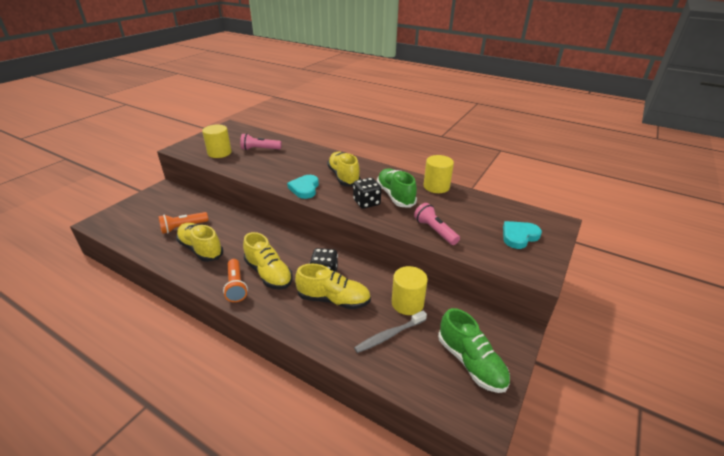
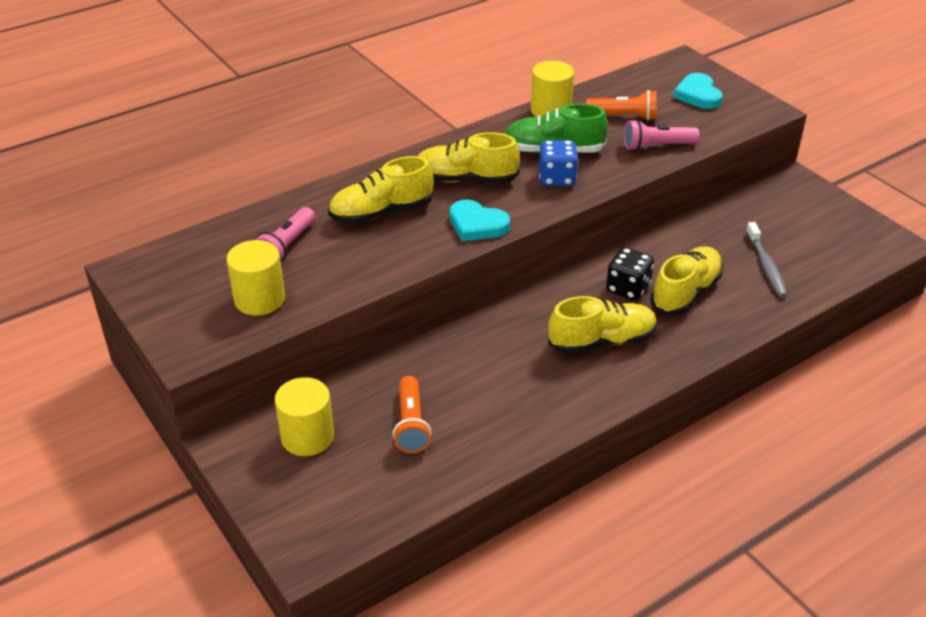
camera: 65 degrees left, 5 degrees up
(201, 249) = (495, 408): yellow shoe -> yellow shoe (381, 212)
(236, 286) = (614, 379): orange flashlight -> orange flashlight (624, 116)
(366, 202) = (557, 178): black dice -> blue dice
(407, 303) = (718, 236): yellow cylinder -> yellow cylinder (307, 437)
(471, 362) = (824, 223): green shoe -> none

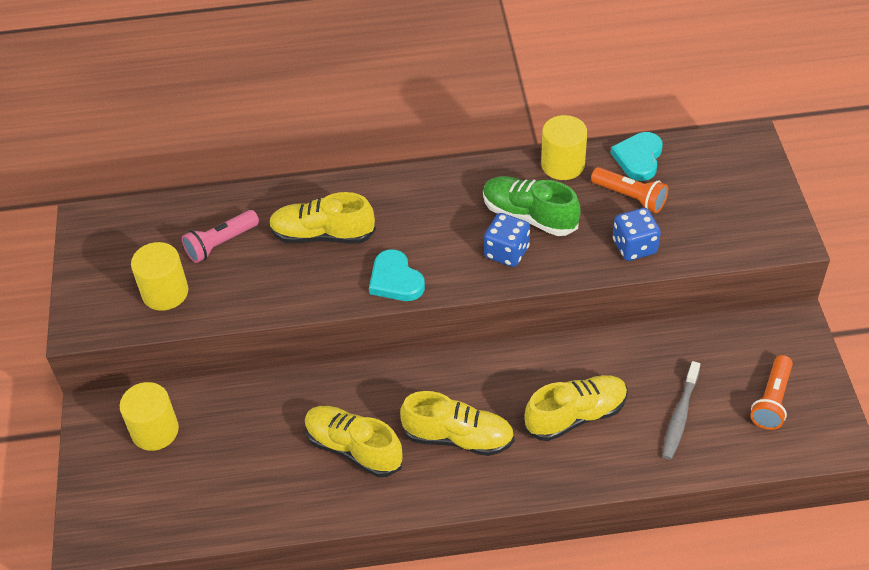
camera: 30 degrees right, 10 degrees up
(411, 424) = (241, 454): orange flashlight -> orange flashlight (772, 400)
(465, 179) = (422, 223): yellow shoe -> yellow shoe (354, 448)
(628, 288) = (525, 389): black dice -> none
(657, 146) = (634, 247): pink flashlight -> blue dice
(698, 95) = (730, 194): turquoise heart -> turquoise heart (638, 158)

